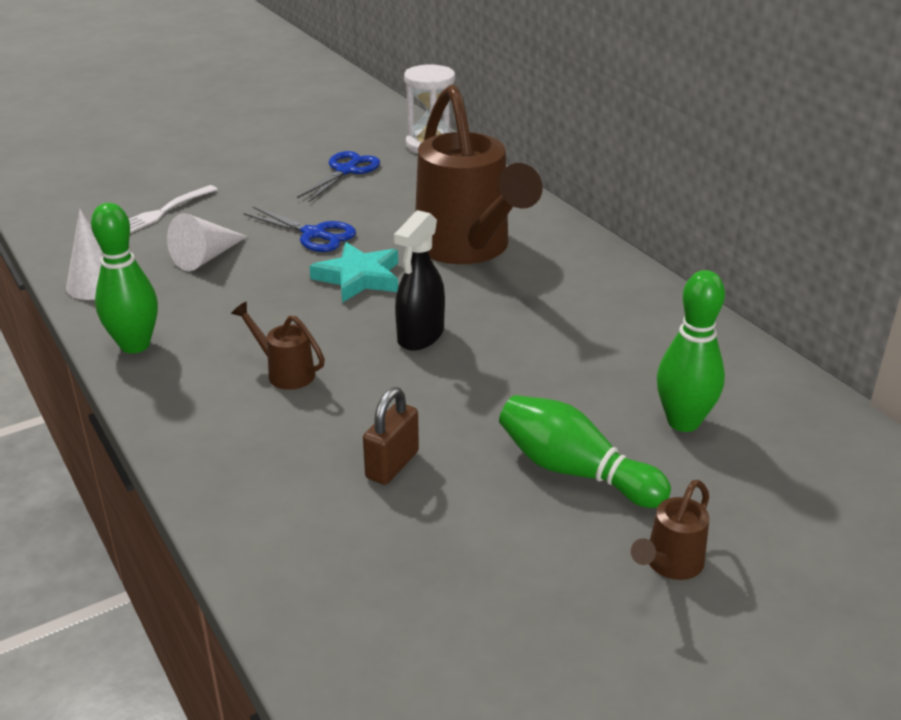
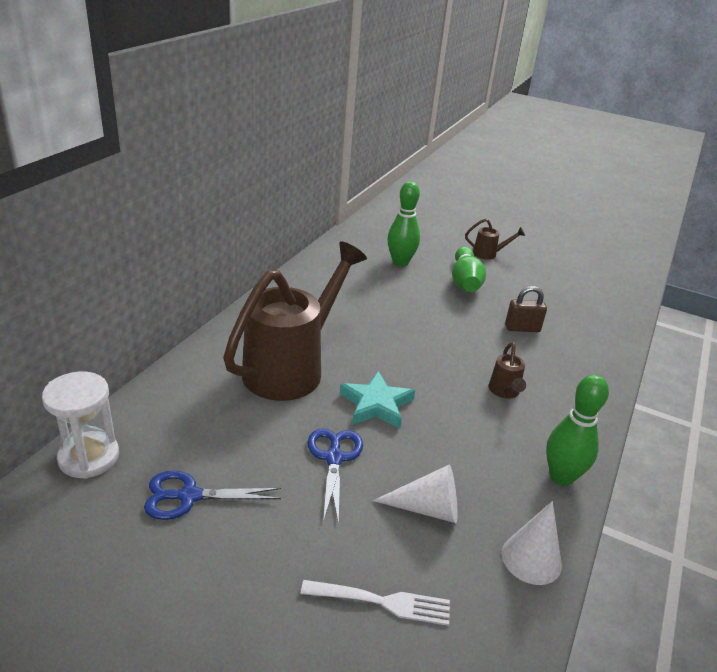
camera: 125 degrees left, 0 degrees up
(420, 336) = (415, 354): black spray bottle -> none

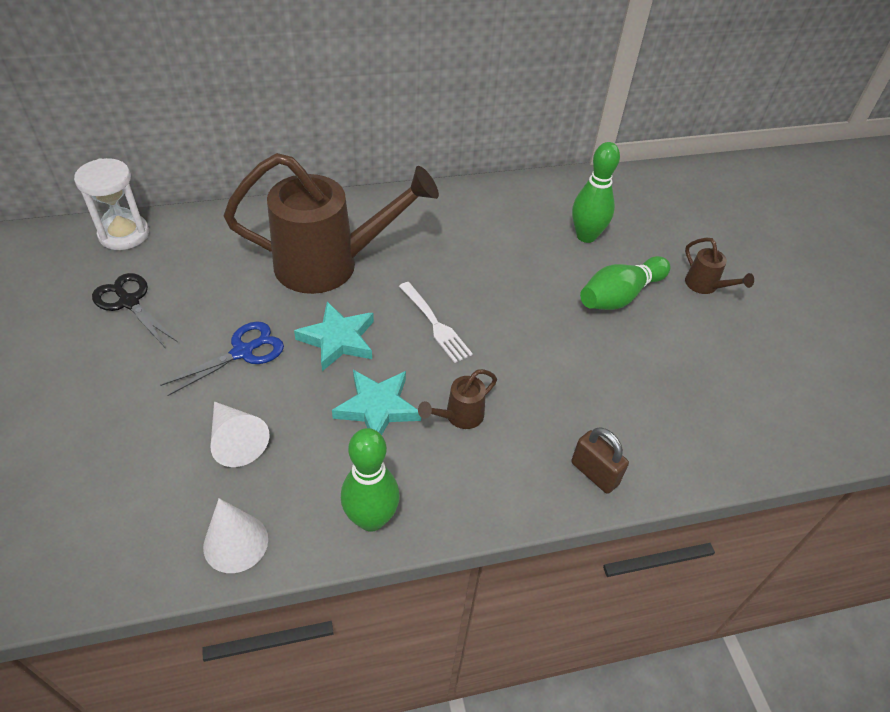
camera: 50 degrees right, 15 degrees up
(189, 496) = (129, 302): blue scissors -> black scissors
(381, 602) = (108, 464): white fork -> white fork (434, 324)
(463, 421) = (377, 408): none -> turquoise star
(522, 328) = (592, 379): brown padlock -> brown padlock (594, 473)

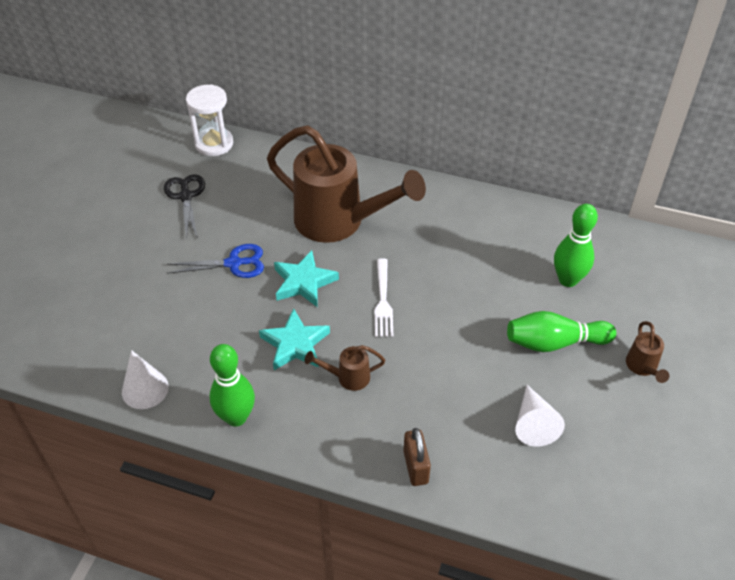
camera: 35 degrees right, 0 degrees up
(236, 440) = (189, 323): white cone -> white cone (533, 423)

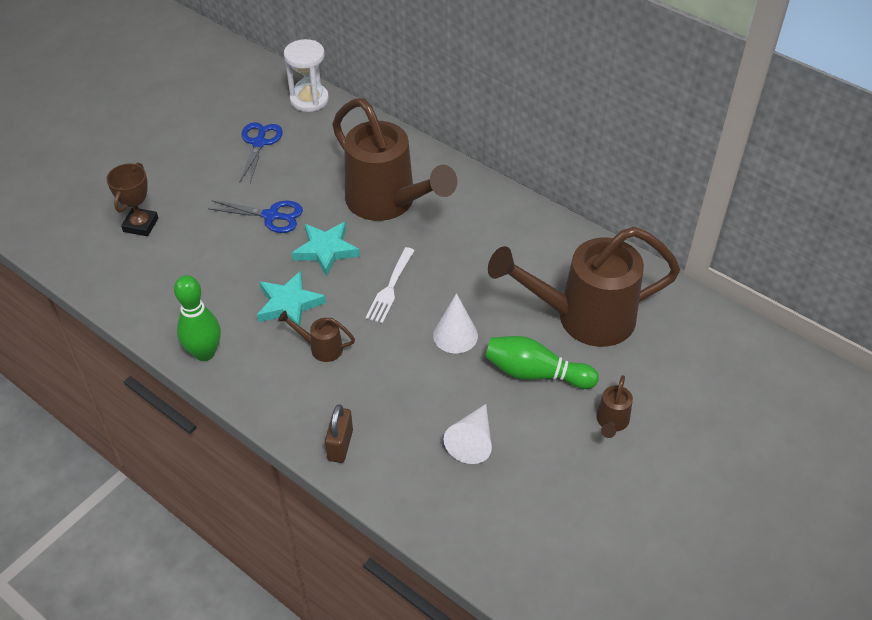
camera: 20 degrees right, 0 degrees up
(105, 307) = (141, 225): none -> brown trophy
(145, 389) = (139, 306): white cone -> white cone (455, 335)
(186, 196) = (259, 143): black scissors -> blue scissors
(568, 280) = (583, 318): green bowling pin -> brown watering can

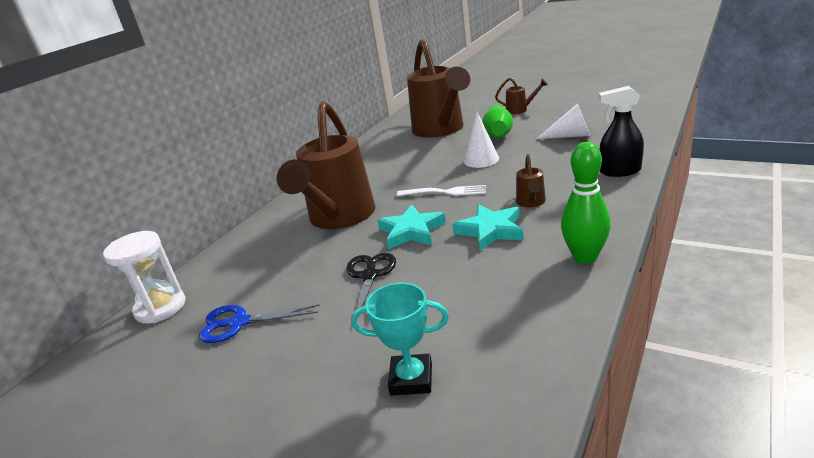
camera: 95 degrees left, 20 degrees down
(141, 225) = (411, 379): brown trophy -> turquoise trophy
(271, 216) = (370, 276): blue scissors -> black scissors
(340, 445) = (619, 171): brown padlock -> black spray bottle
(388, 203) = (339, 218): brown watering can -> brown watering can turned 150 degrees clockwise

